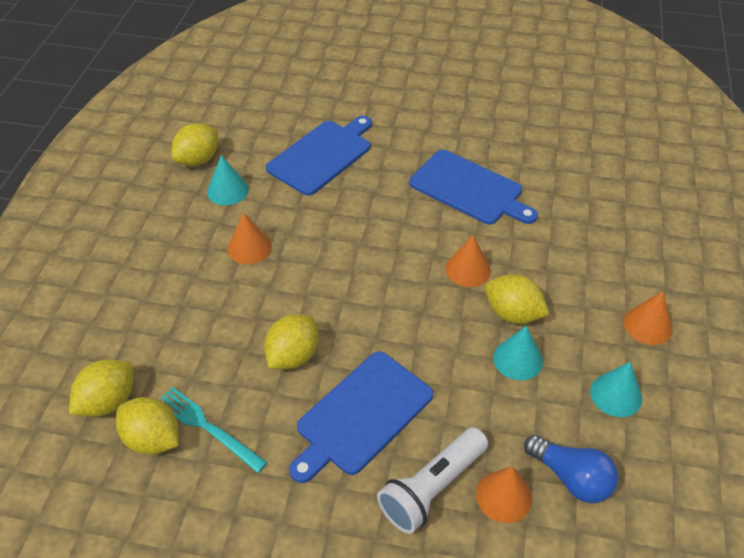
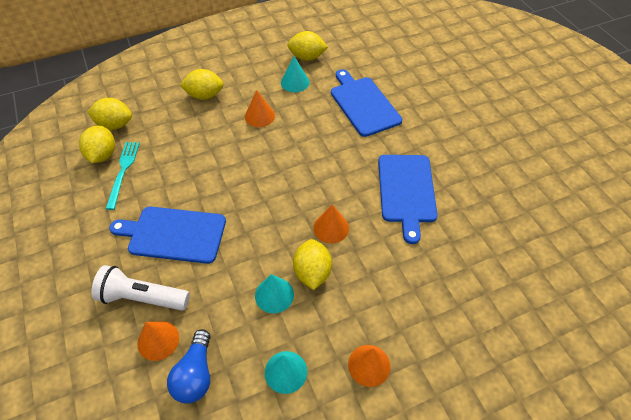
camera: 55 degrees right, 5 degrees up
(293, 356) = (195, 179): yellow lemon -> yellow lemon (204, 95)
(322, 155) = (363, 104): blue cutting board -> blue cutting board turned 120 degrees counterclockwise

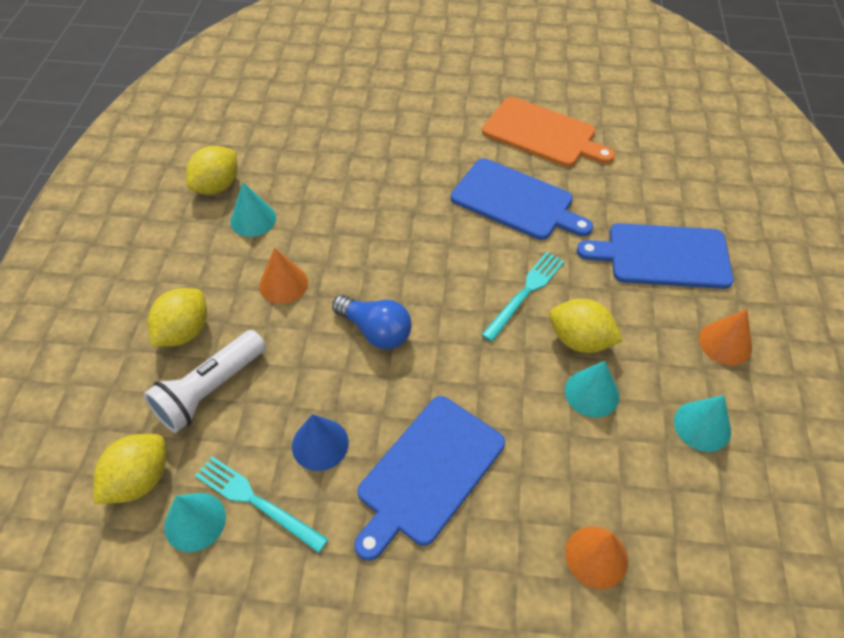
camera: 60 degrees left, 0 degrees up
(102, 155) = (195, 521): yellow lemon -> turquoise cone
(142, 298) = (516, 554): white flashlight -> white flashlight (210, 390)
(167, 180) = (320, 444): none -> blue cone
(195, 374) = (667, 528): blue light bulb -> blue light bulb (375, 331)
(331, 228) = (525, 293): orange cone -> turquoise fork
(363, 104) = (353, 173): blue cutting board -> blue cutting board (663, 256)
(484, 180) = (543, 134): none -> orange cutting board

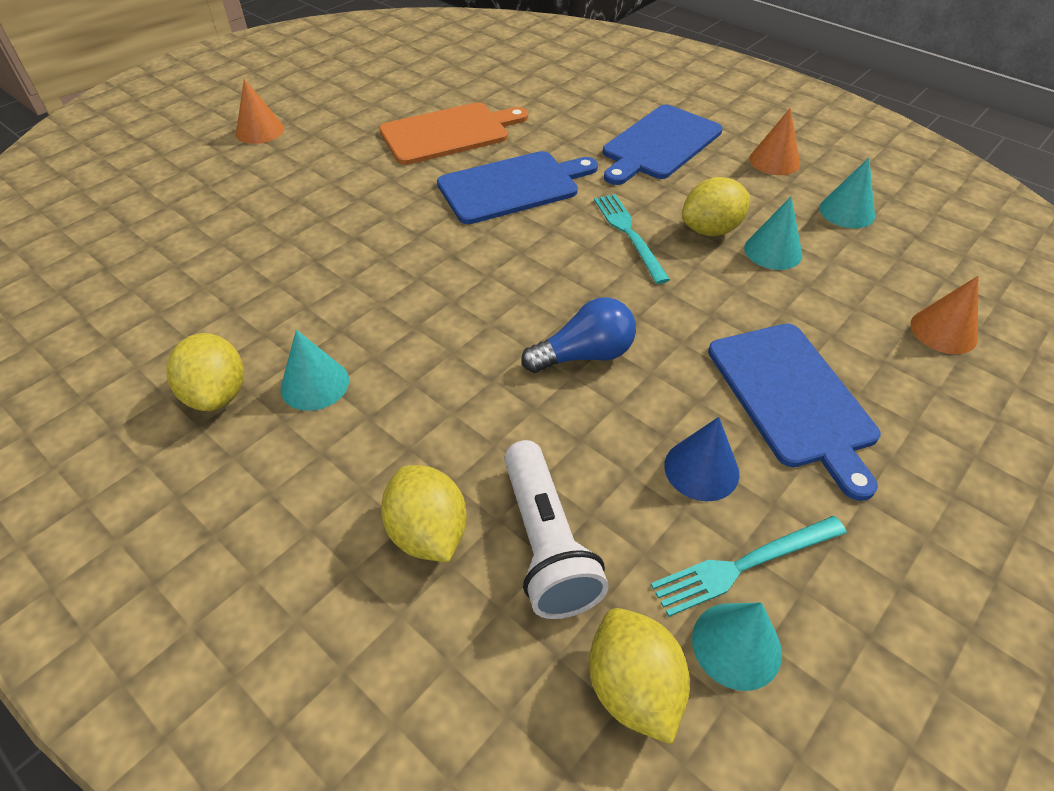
camera: 55 degrees left, 5 degrees down
(283, 284) = (446, 401): orange cone -> orange cone (260, 131)

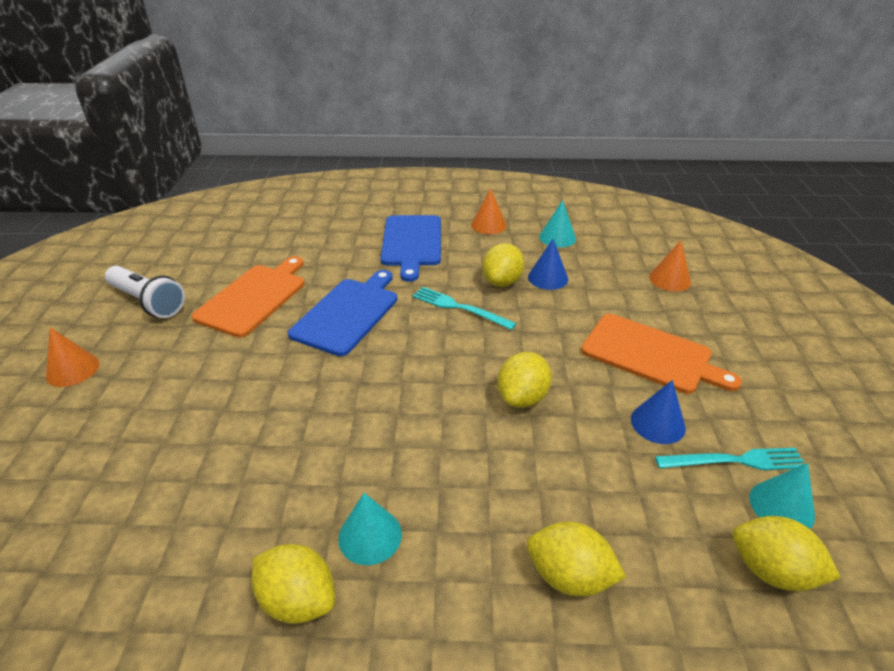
camera: 40 degrees left, 10 degrees down
(547, 543) = (638, 526): white flashlight -> white flashlight (148, 302)
(584, 355) = (522, 397): blue light bulb -> yellow lemon
(744, 565) = (735, 461): turquoise fork -> turquoise fork turned 120 degrees counterclockwise
(773, 251) = (548, 278): turquoise cone -> blue cone
(793, 398) = (651, 354): blue cutting board -> orange cutting board

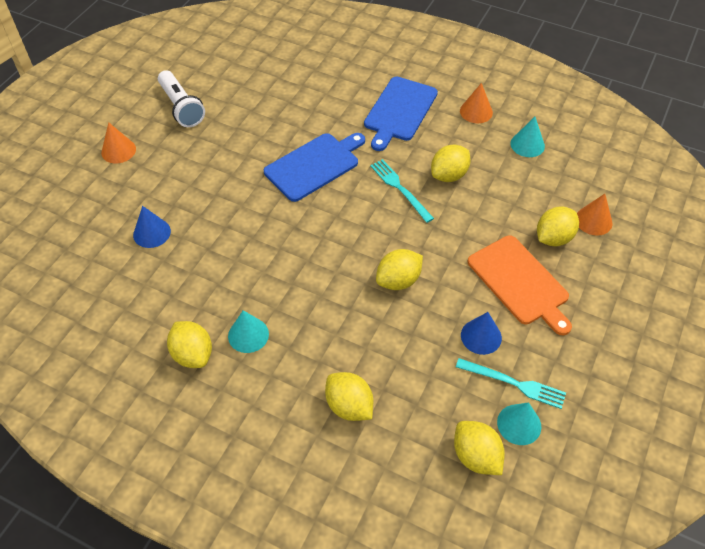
camera: 25 degrees right, 15 degrees up
(254, 297) = (254, 127): orange cutting board -> none
(548, 278) = (489, 184): blue cone -> blue cone (152, 233)
(647, 304) = (553, 238): none -> yellow lemon

